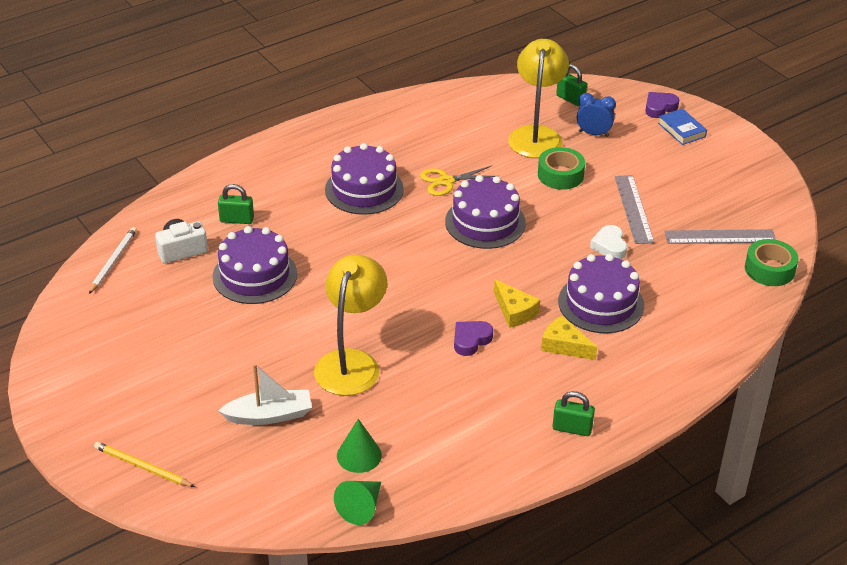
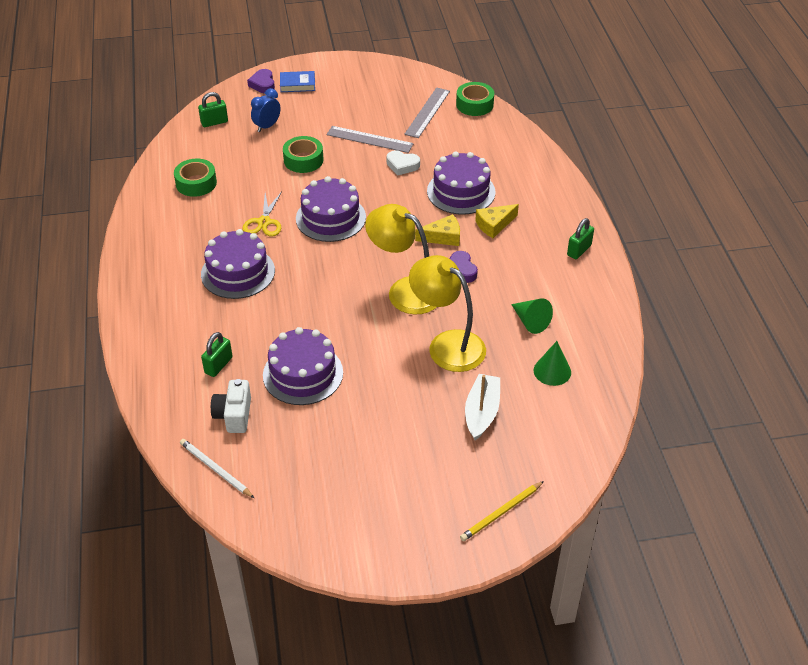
camera: 65 degrees left, 5 degrees up
(361, 507) = (606, 386): green cone -> green cone (530, 321)
(470, 121) = (196, 183): none -> green tape
(536, 135) = (244, 155): yellow lamp -> yellow lamp (405, 290)

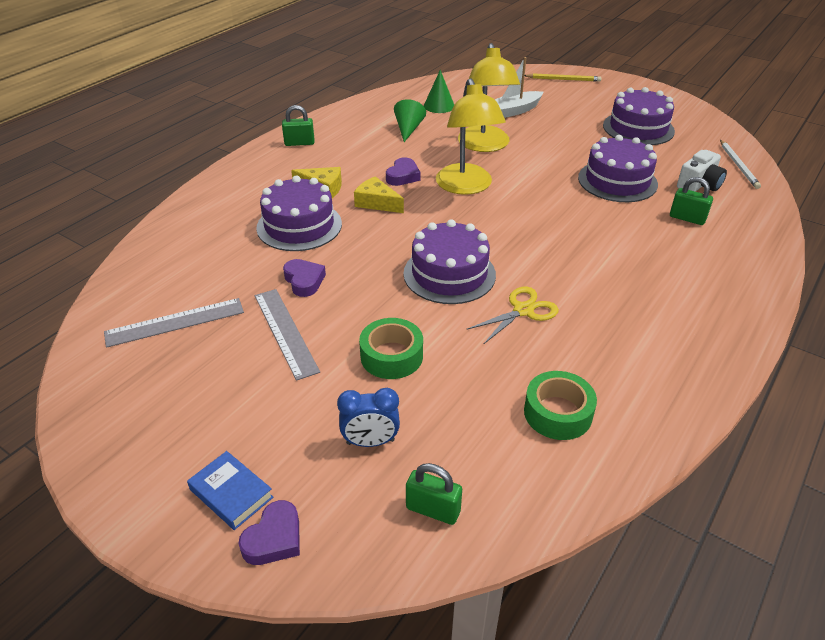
camera: 135 degrees left, 5 degrees down
(218, 365) = (687, 218): green padlock -> green padlock turned 45 degrees clockwise
(238, 272) = (602, 277): purple cake -> purple cake (638, 128)
(402, 165) = (304, 281): white heart -> purple heart
(474, 104) = (118, 298): green tape -> none

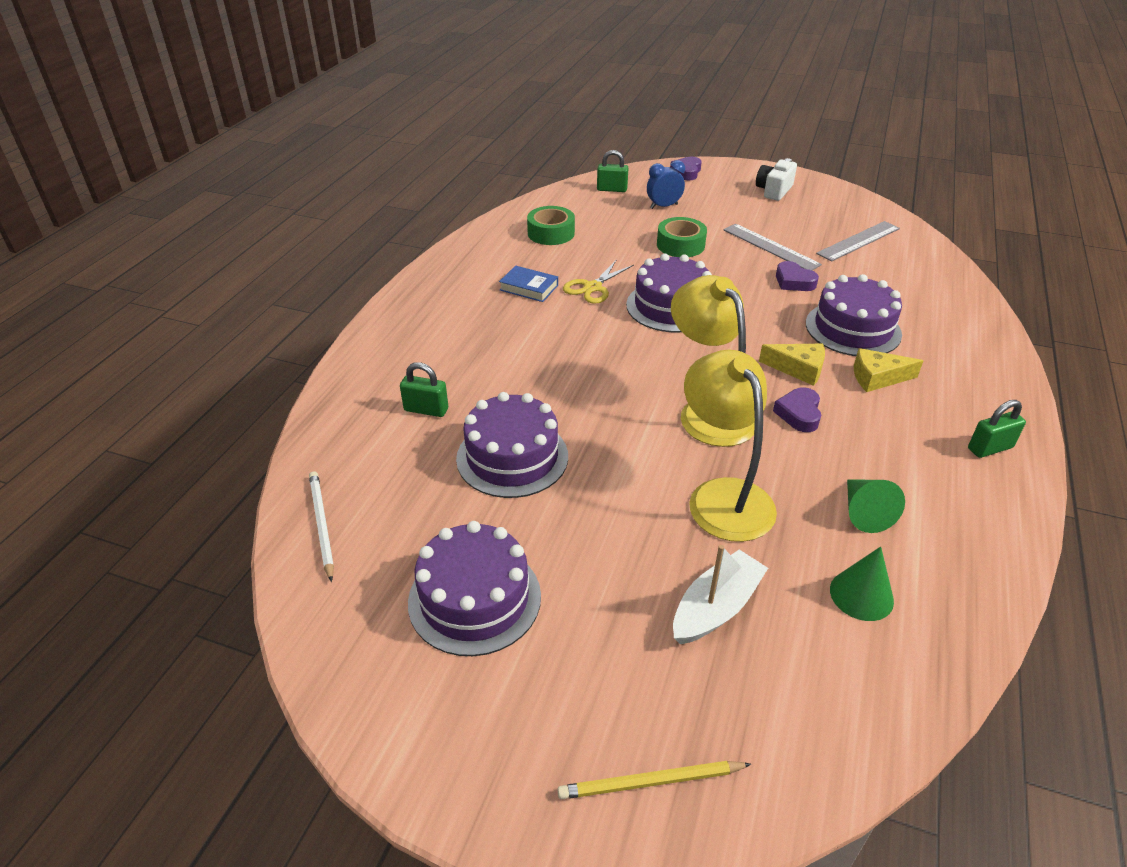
camera: 165 degrees right, 0 degrees up
(231, 493) = (723, 181): blue book -> blue book (529, 288)
(699, 185) = (396, 471): white camera -> white camera (774, 191)

